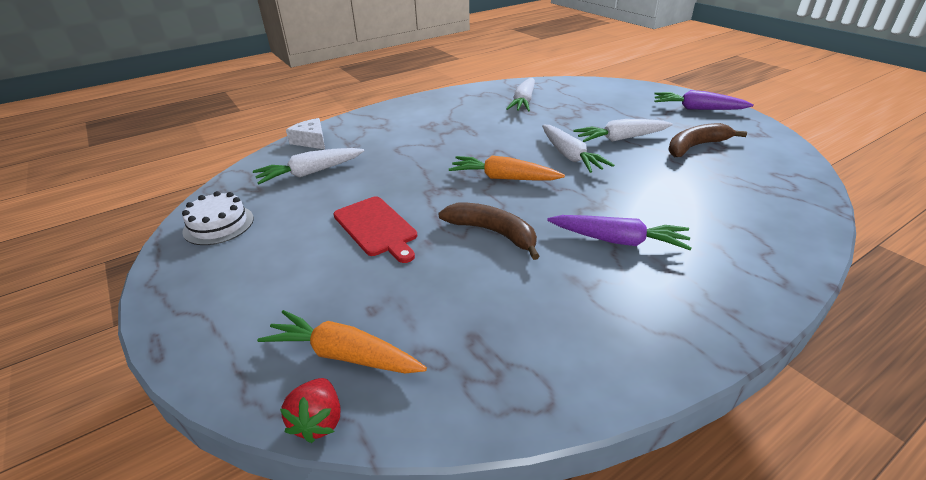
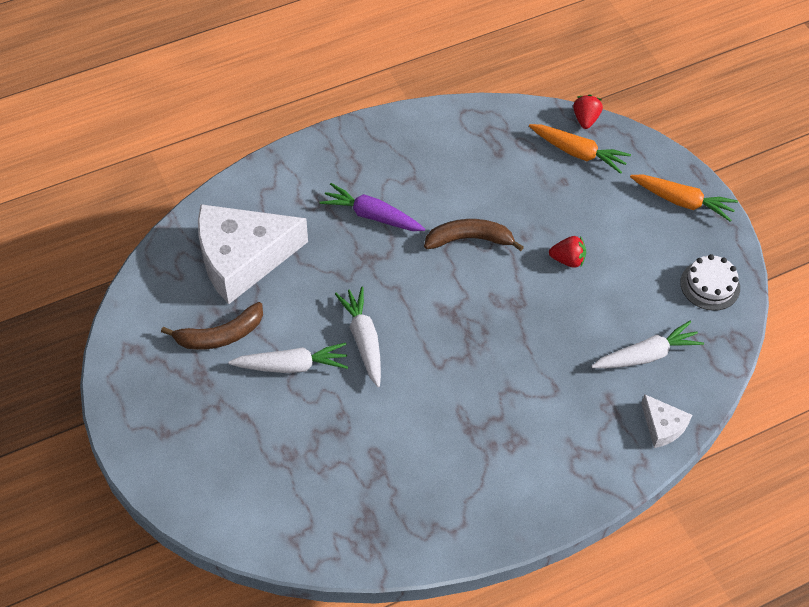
camera: 175 degrees left, 20 degrees up
(376, 228) = (567, 260): red cutting board -> red strawberry
(493, 232) = (469, 239): brown banana -> brown banana turned 135 degrees clockwise
(504, 178) = (443, 312): orange carrot -> orange carrot (682, 201)
(523, 102) = (376, 489): white carrot -> none
(698, 109) = (155, 421): purple carrot -> none
(729, 191) = (242, 258): none -> white cheese

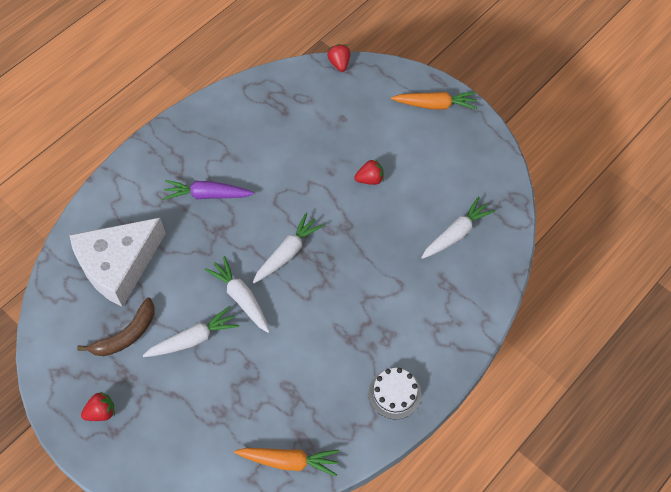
camera: 20 degrees left, 5 degrees up
(160, 407) = (101, 412): none -> red strawberry
(436, 309) = (287, 253): none -> white carrot
(469, 239) = (290, 188): brown banana -> none
(577, 152) = (344, 92): orange carrot -> orange carrot (288, 461)
(662, 426) = (489, 284): white cheese -> none
(710, 285) = (480, 163): white cake -> white cake (394, 393)

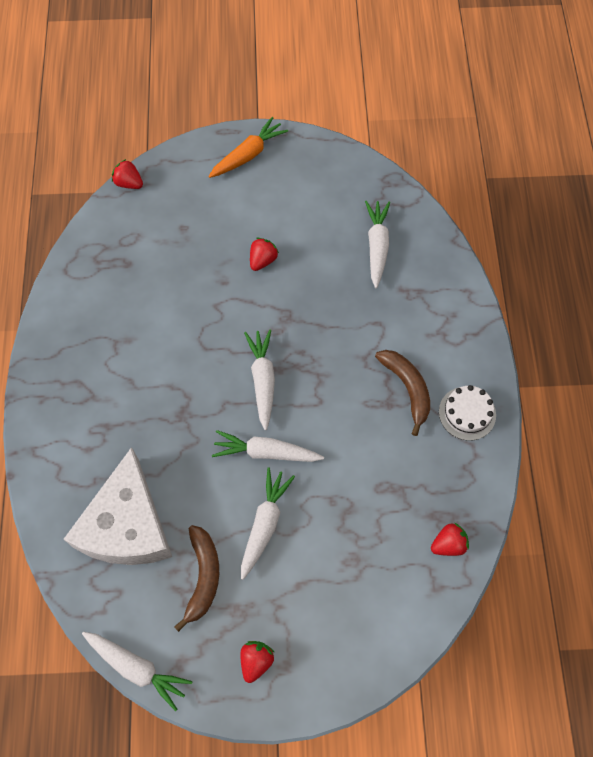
camera: 45 degrees left, 5 degrees up
(37, 349) = (136, 667): none -> white carrot
(208, 195) = (139, 392): purple carrot -> none
(288, 461) = (448, 544): orange carrot -> red strawberry
(373, 341) = (407, 388): none -> brown banana

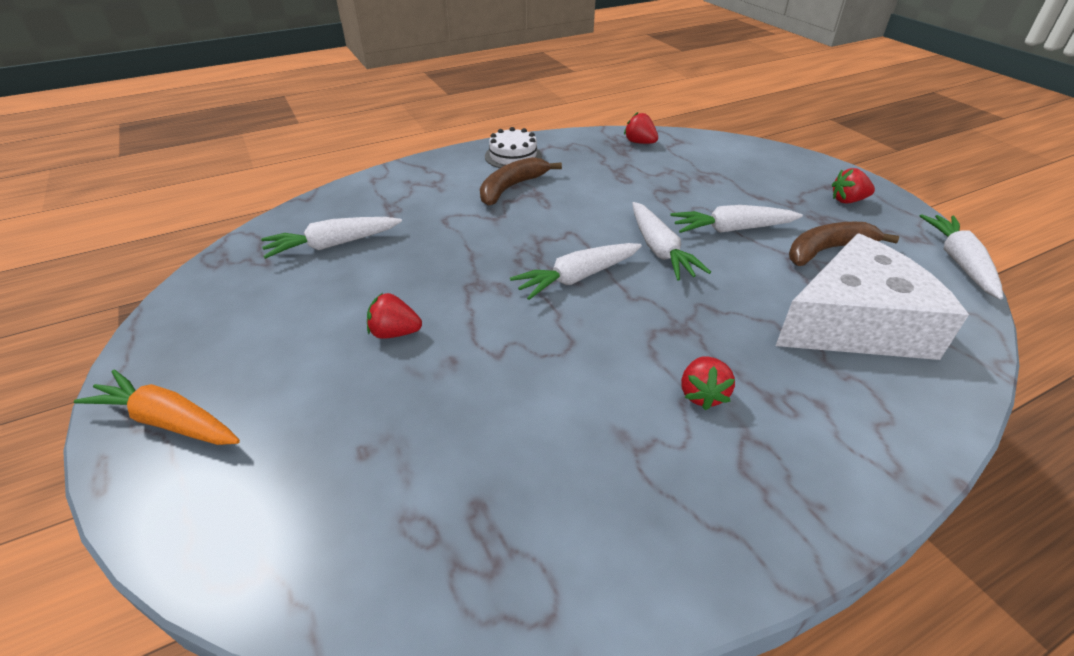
camera: 115 degrees left, 25 degrees down
(129, 183) = (265, 603): red strawberry -> red strawberry (702, 394)

